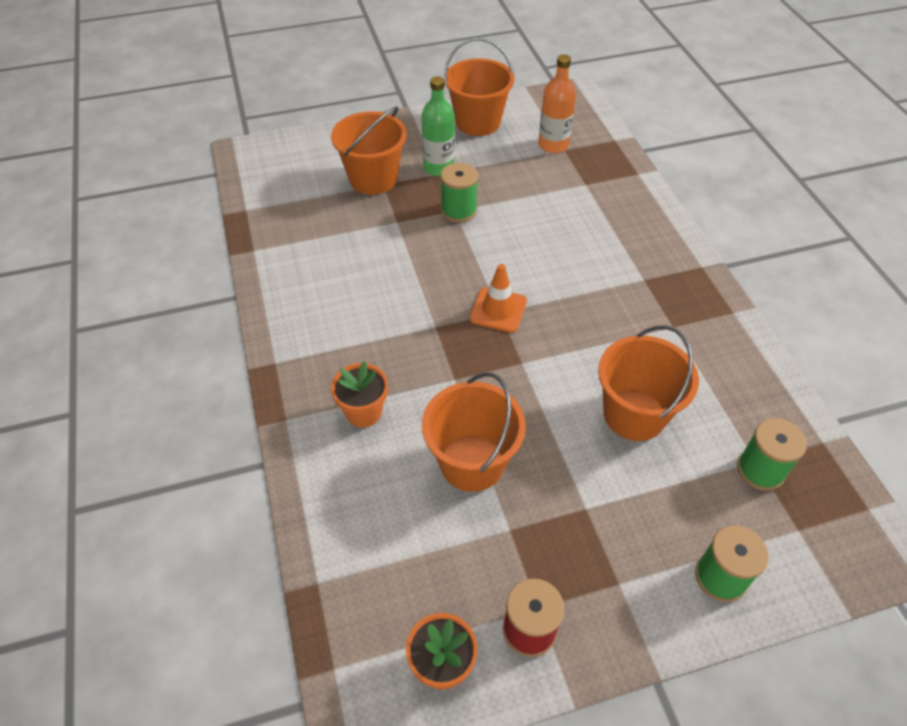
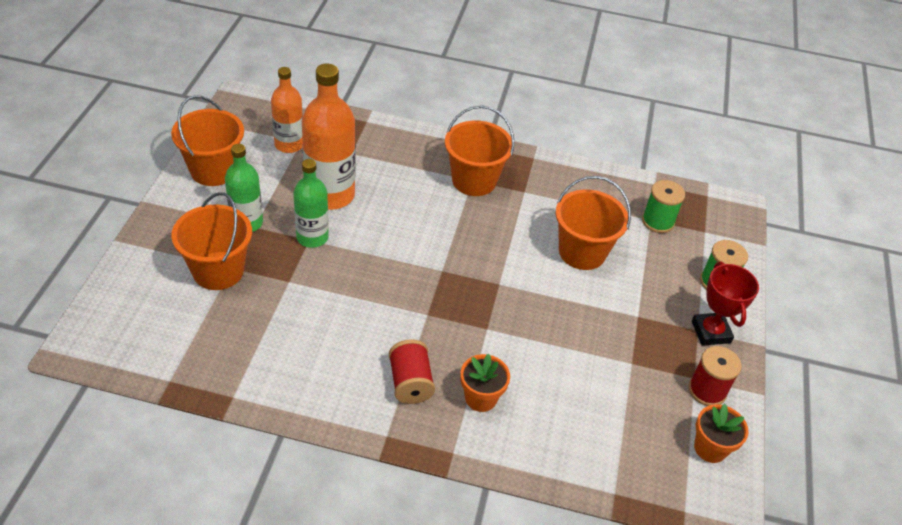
camera: 65 degrees left, 5 degrees down
(345, 352) = (410, 383): none -> red spool
(459, 211) = (312, 237): green spool -> green bottle
(472, 462) = (567, 356): orange bucket -> orange bucket (474, 180)
(498, 310) = (439, 270): orange traffic cone -> none
(519, 197) = (330, 195): none -> orange bottle
(628, 600) = (711, 332): none -> red trophy

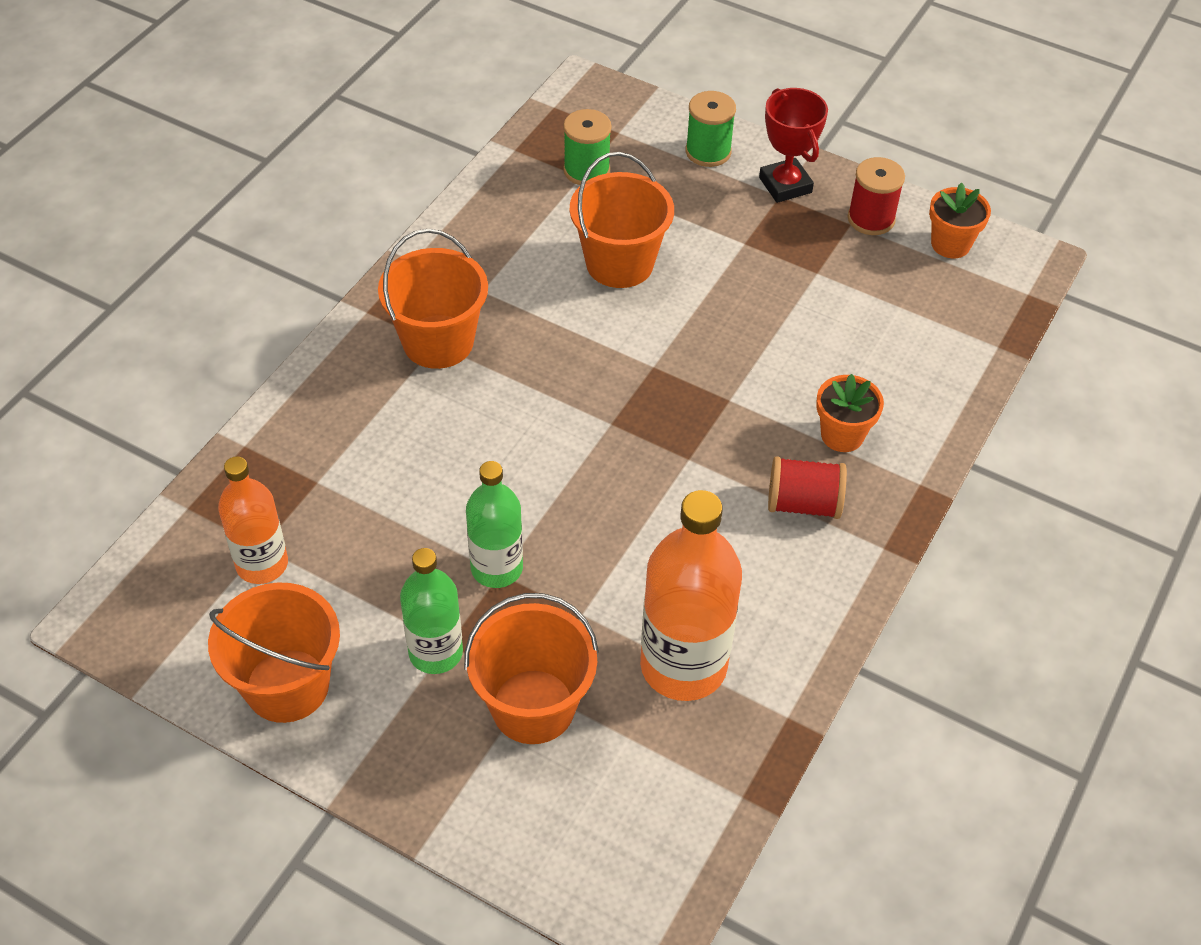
camera: 70 degrees left, 5 degrees up
(330, 195) = (408, 528): orange bottle -> orange bottle (683, 665)
(711, 332) = (785, 185): red trophy -> red trophy turned 60 degrees clockwise

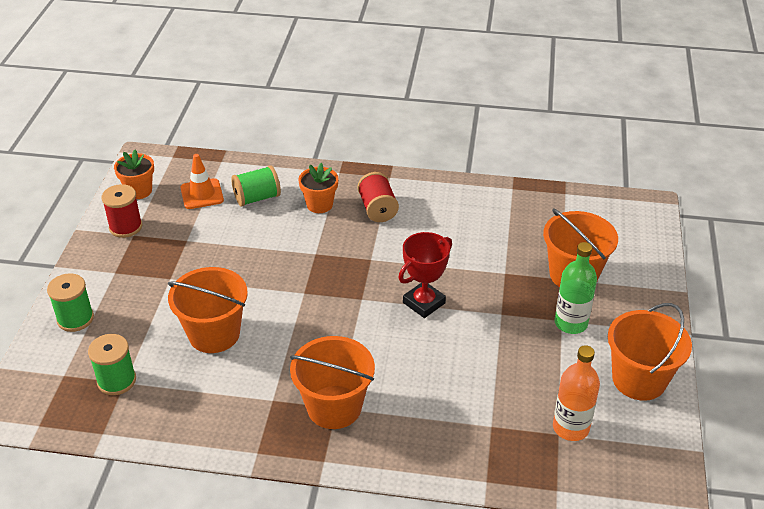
camera: 110 degrees left, 10 degrees down
(496, 568) = (499, 316): green bottle -> none
(683, 665) = (509, 228): orange bottle -> none
(785, 185) = (102, 272): red trophy -> red trophy (424, 303)
(886, 366) = (257, 198): none -> green spool
(918, 308) = (202, 194): none -> orange traffic cone

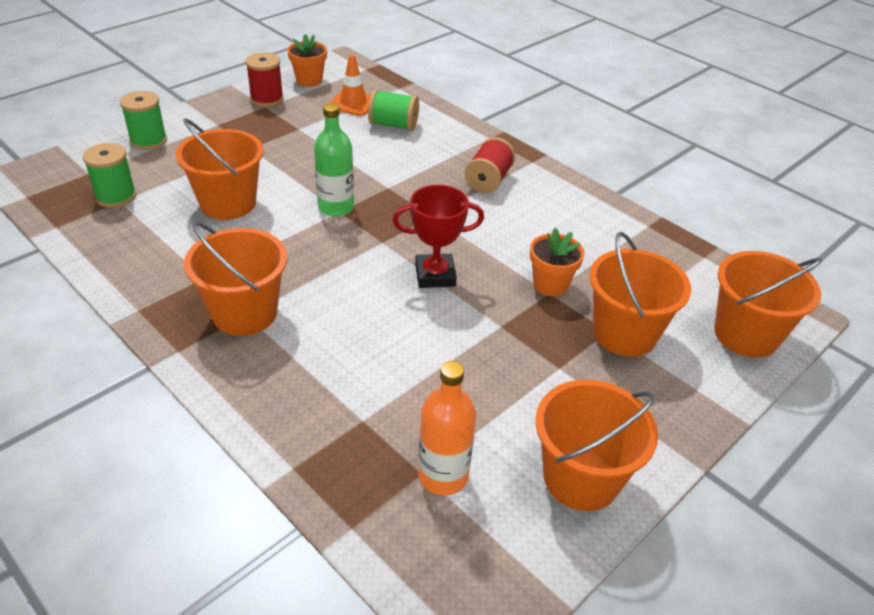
camera: 35 degrees right, 0 degrees up
(319, 205) = (440, 153): orange flower pot -> orange flower pot (550, 284)
(571, 323) = (566, 376): green bottle -> green bottle (336, 207)
(635, 235) = (746, 334): none -> orange bucket

